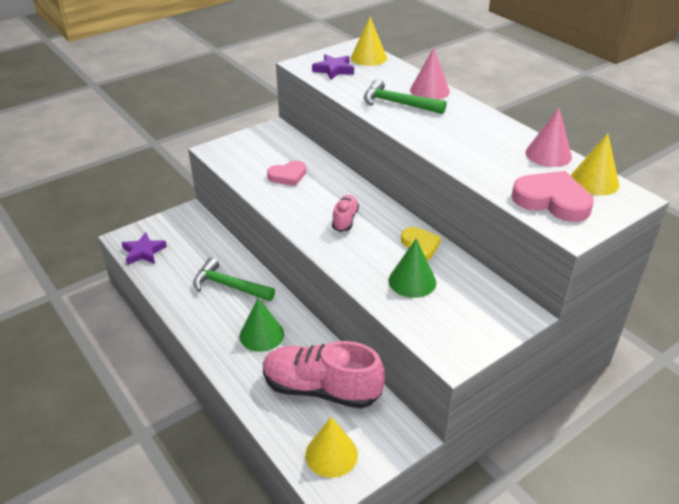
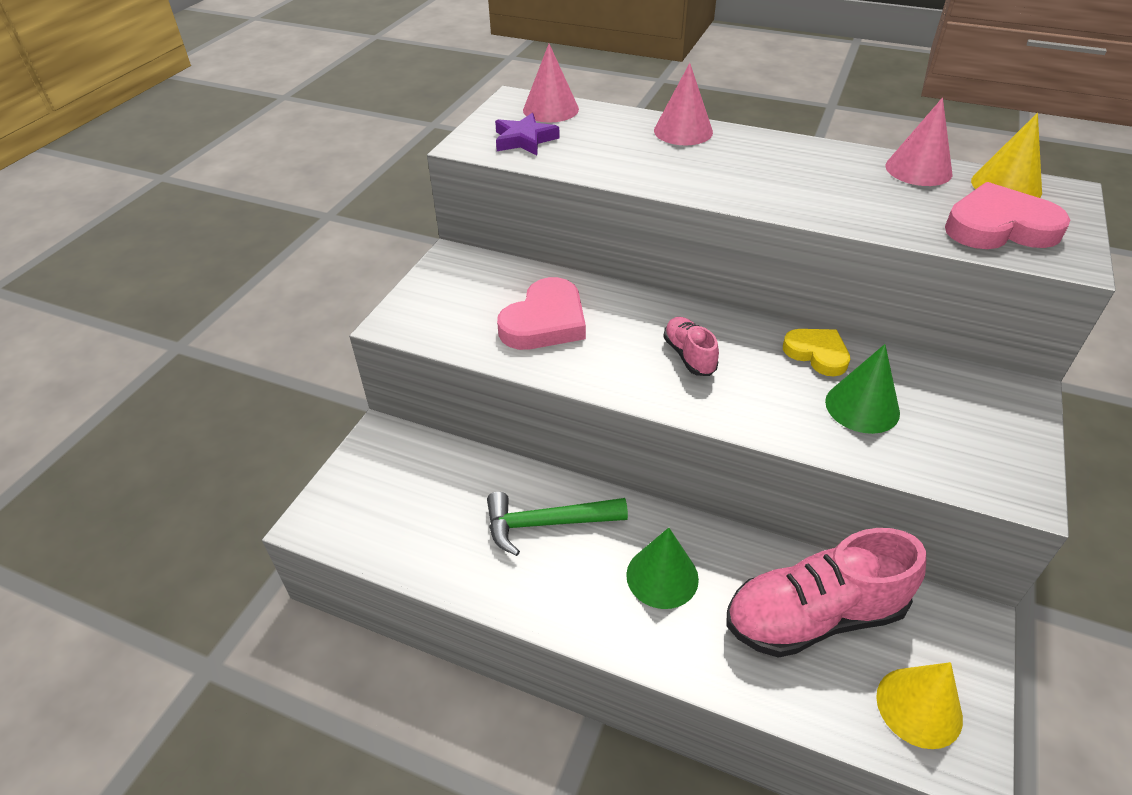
camera: 30 degrees left, 5 degrees up
(143, 252) = (366, 531): purple star -> none
(288, 176) = (545, 321): pink heart -> pink heart, size x1.56
(368, 57) = (550, 109): yellow cone -> pink cone
(397, 103) = (666, 161): green hammer -> none

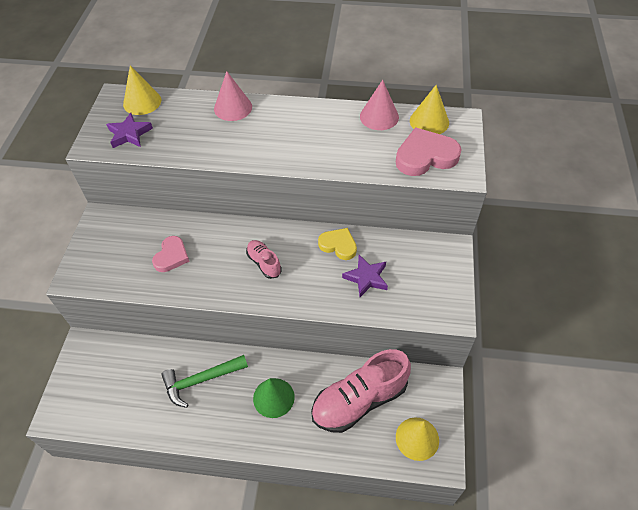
camera: 15 degrees left, 10 degrees up
(545, 321) = (171, 256): pink heart -> pink heart, size x0.64
(550, 109) = (142, 102): pink cone -> yellow cone
(862, 407) = (366, 278): green cone -> purple star

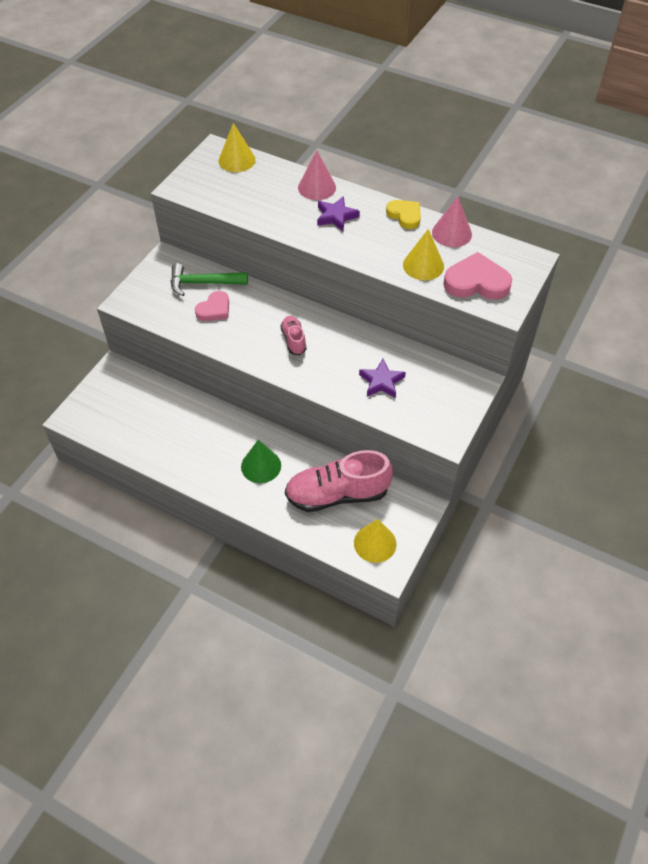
camera: 20 degrees right, 0 degrees up
(129, 134) = (214, 186): purple star -> purple star (336, 216)
(201, 380) = (203, 430): green hammer -> green hammer (203, 283)
(338, 245) = (369, 346): yellow heart -> yellow heart (405, 215)
(429, 121) = (498, 251): yellow cone -> yellow cone (423, 265)

